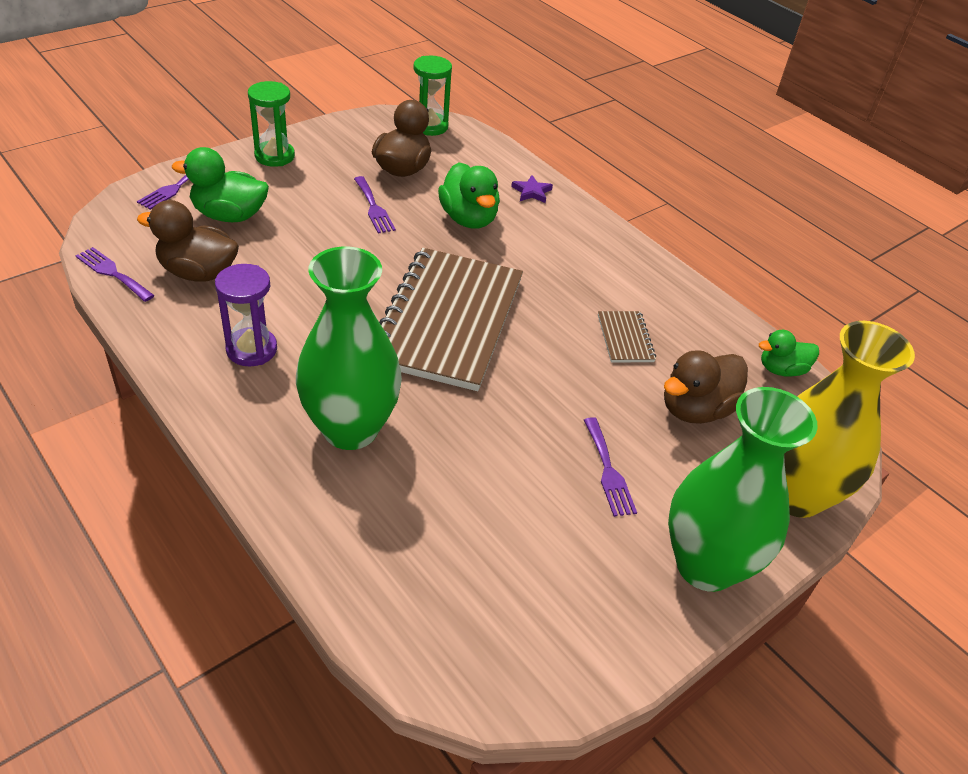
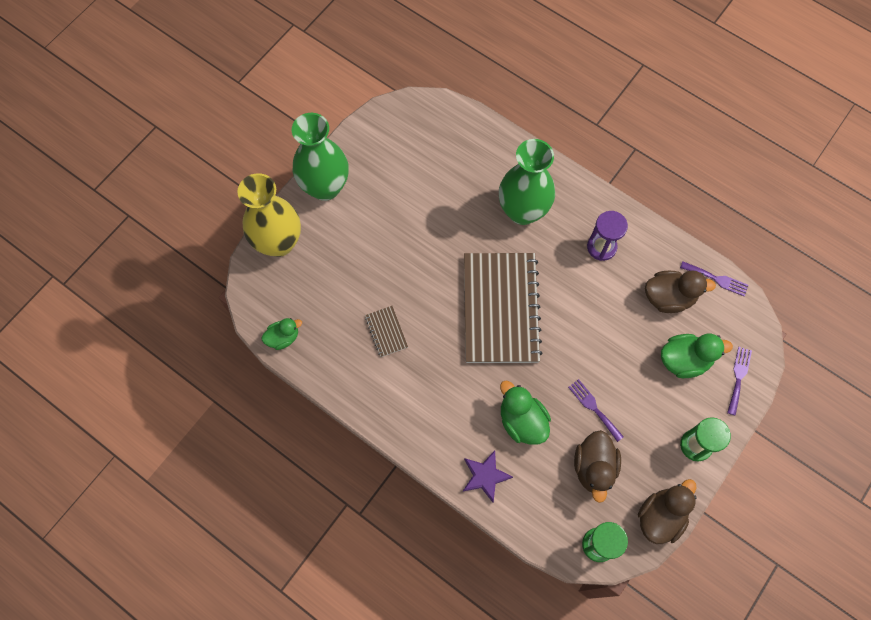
camera: 170 degrees right, 25 degrees up
(531, 192) = (485, 476): purple star -> purple star, size x1.52
(608, 471) = (381, 227): purple fork -> none
(696, 409) = (336, 286): brown duck -> brown duck (660, 516)

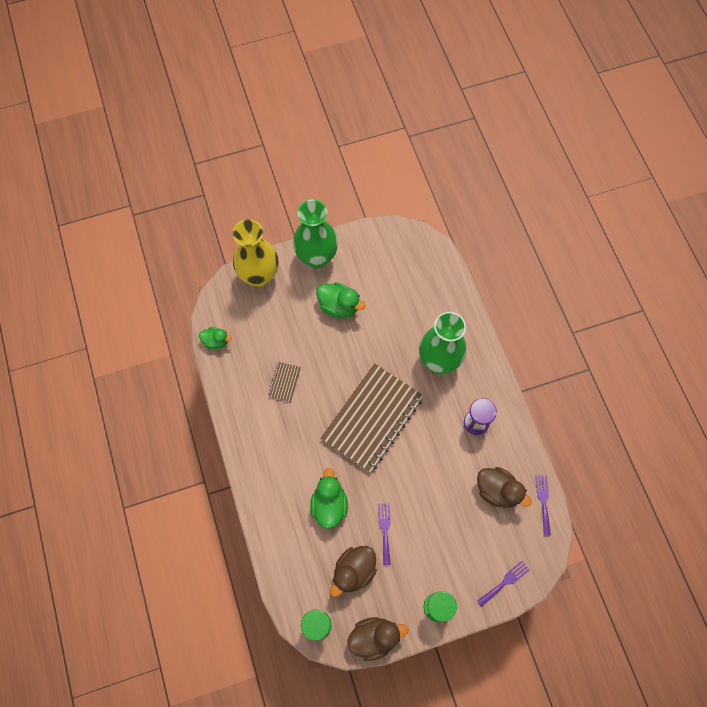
camera: 35 degrees right, 0 degrees up
(485, 476) = (277, 524): purple star -> none
(684, 360) = (474, 542): green duck -> green duck (339, 306)
(716, 279) = (543, 501): purple fork -> purple fork turned 150 degrees counterclockwise

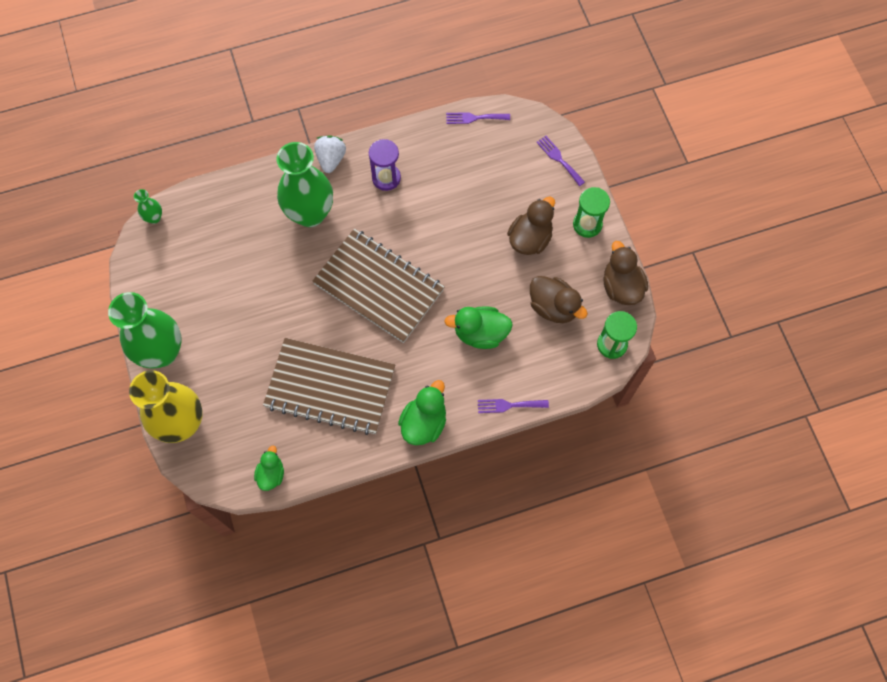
camera: 90 degrees left, 0 degrees up
(284, 382) = (330, 387): brown notebook -> brown notebook, size x2.48
(339, 306) = (232, 324): green duck -> green duck (424, 422)
(385, 530) = (508, 274): purple fork -> purple fork (509, 405)
(430, 242) = (154, 217): none -> green vase
(492, 375) = (331, 159): none -> white strawberry
(497, 491) = (463, 161): brown duck -> brown duck (530, 238)

